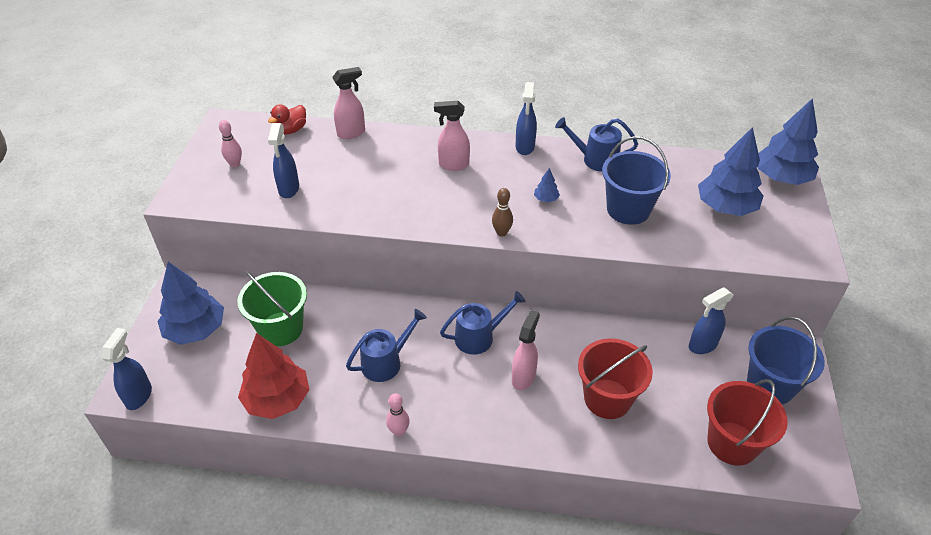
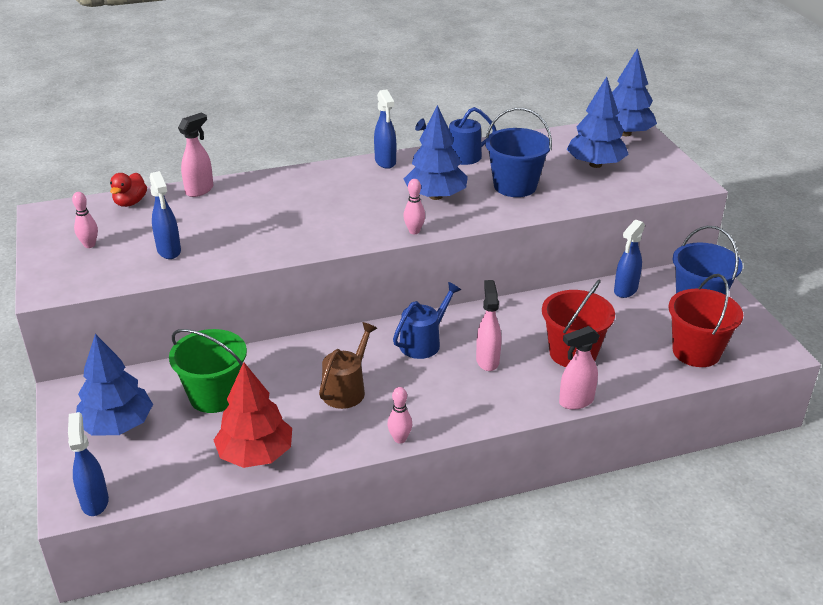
camera: 25 degrees left, 10 degrees down
(386, 362) = (346, 389): blue watering can -> brown watering can
(453, 165) = (326, 191): pink spray bottle -> pink spray bottle (575, 401)
(501, 233) = (414, 231): brown bowling pin -> pink bowling pin
(546, 199) = (435, 196): blue tree -> blue tree, size x2.42

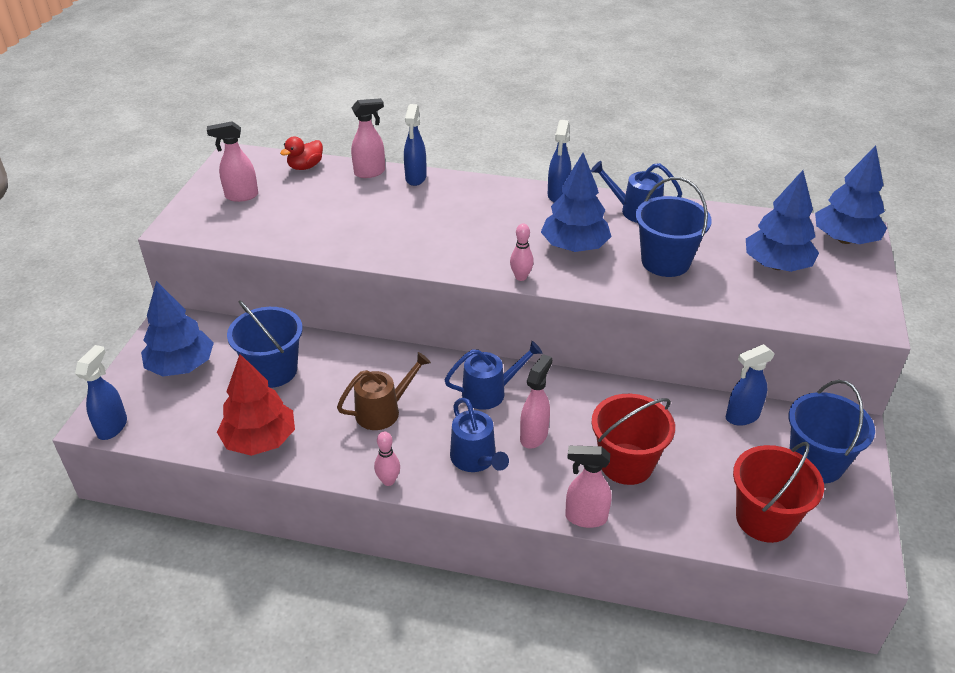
camera: 30 degrees right, 5 degrees up
(89, 245) = (241, 196): pink bowling pin -> pink spray bottle
(169, 251) = (295, 223): blue spray bottle -> blue spray bottle (415, 178)
(214, 396) = (273, 371): green bucket -> blue bucket
(457, 395) = (476, 459): none -> blue watering can

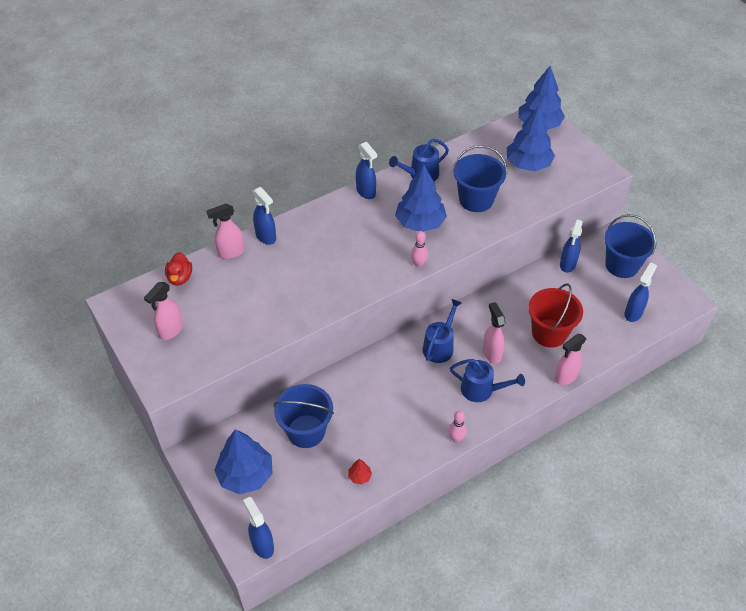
camera: 45 degrees left, 10 degrees up
(260, 440) = (359, 476): red tree -> red tree, size x0.41
(370, 172) = (230, 252): pink spray bottle -> pink spray bottle turned 135 degrees counterclockwise
(383, 411) = (401, 403): brown watering can -> none
(764, 519) = (633, 313): red bucket -> blue spray bottle

